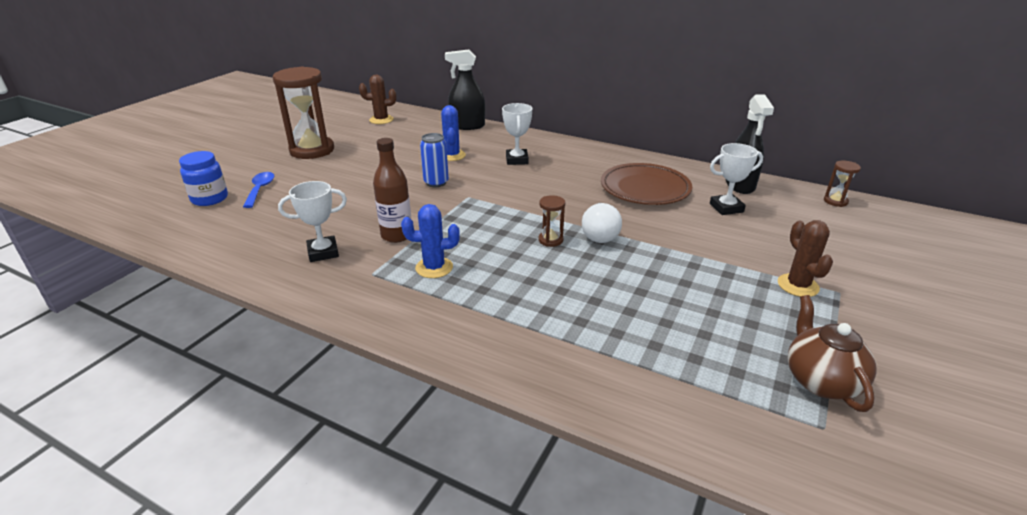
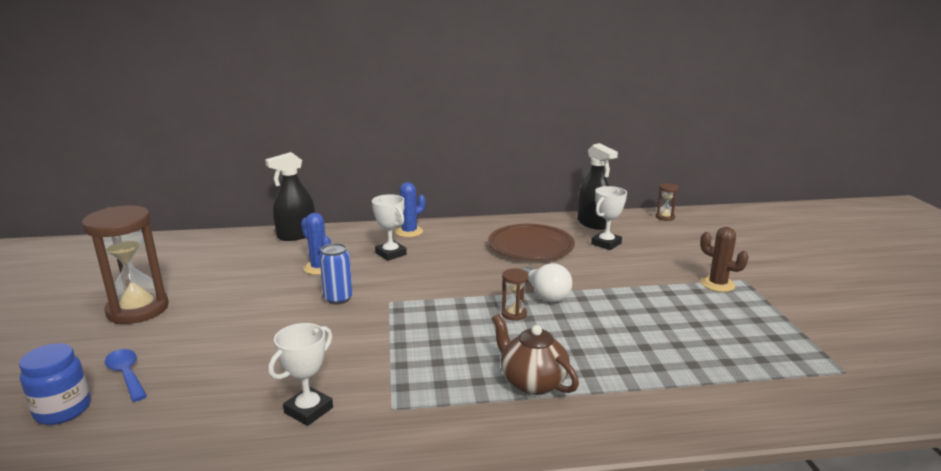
camera: 35 degrees left, 10 degrees down
(381, 120) = (185, 253): brown cactus -> none
(397, 235) = (367, 362): brown bottle -> none
(434, 268) = (446, 377): blue cactus -> blue cactus (409, 232)
(820, 380) = (807, 342): brown teapot -> brown teapot (532, 382)

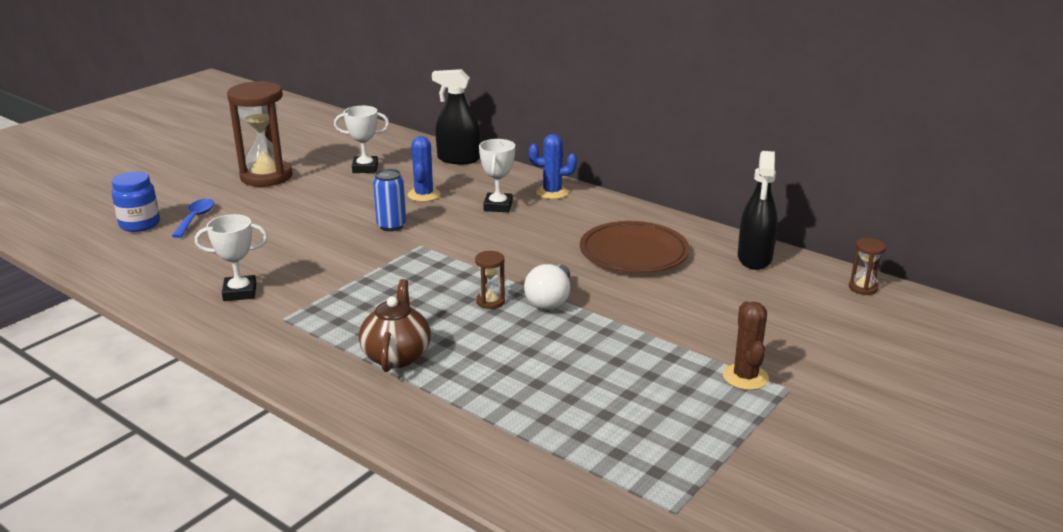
camera: 45 degrees right, 5 degrees up
(606, 244) = (719, 284): white trophy -> white trophy (365, 168)

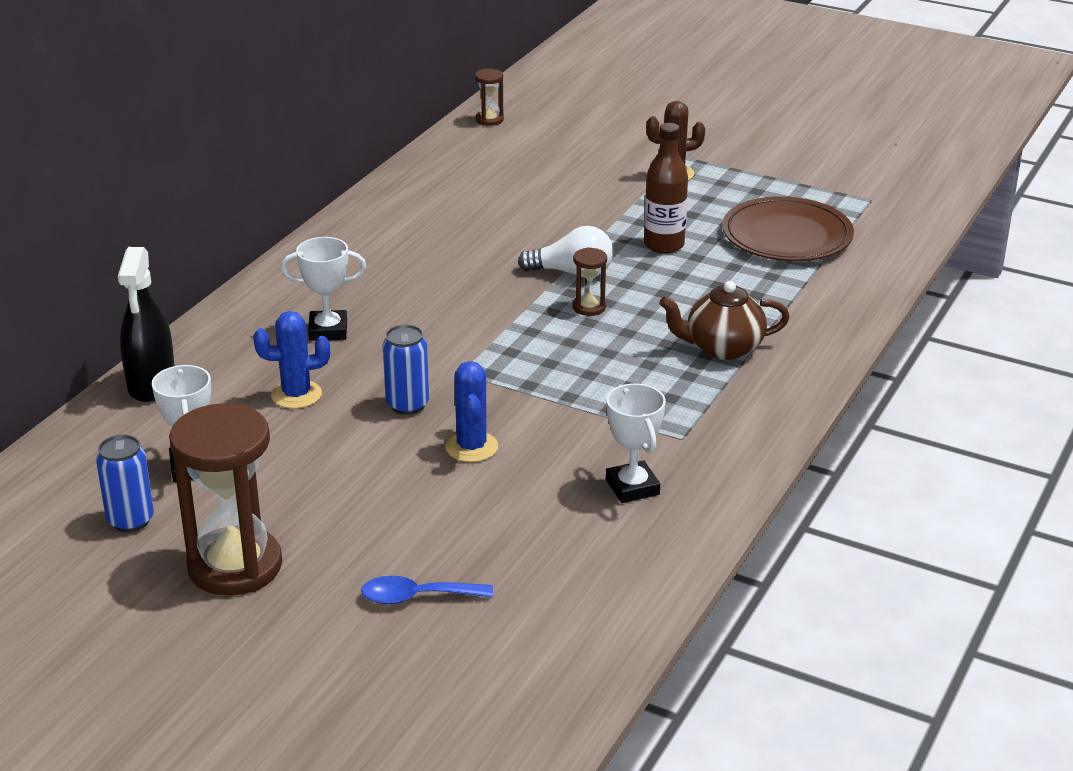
camera: 100 degrees left, 5 degrees up
(140, 224) = (452, 653): blue jar -> none
(327, 155) = (130, 520): none -> blue can
(552, 192) = (276, 295): blue cactus -> blue cactus (471, 447)
(590, 351) = (664, 245): none -> brown bottle
(634, 253) = (444, 232): brown plate -> brown plate (787, 236)
(754, 258) = (440, 167): black spray bottle -> none

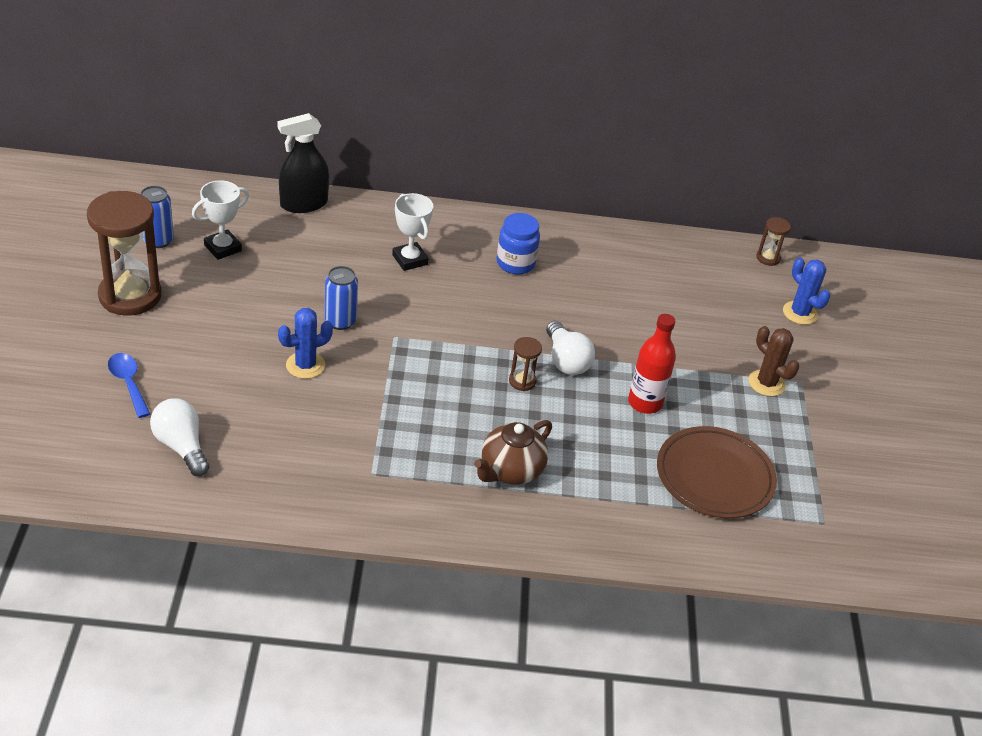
camera: 60 degrees right, 10 degrees up
(296, 395) = (325, 268): blue cactus -> blue cactus (800, 313)
(388, 263) = (515, 263): none -> blue jar
(563, 572) = (181, 446): none -> white light bulb
(632, 487) = (296, 459): white trophy -> none
(664, 245) = (645, 403): brown bottle -> red bottle
(722, 348) = (510, 471): brown teapot -> brown teapot turned 105 degrees counterclockwise

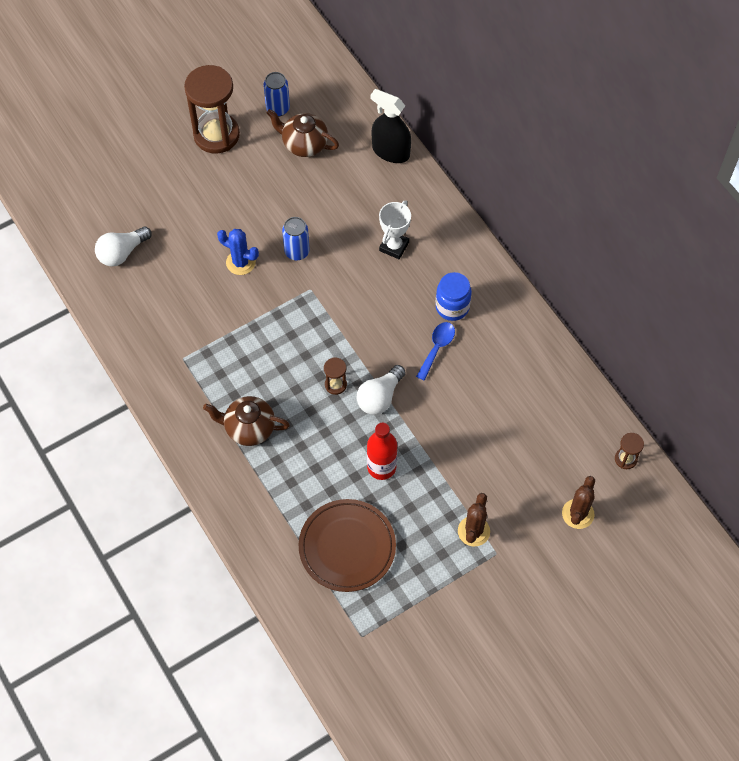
camera: 60 degrees right, 20 degrees up
(128, 383) = (146, 191): blue spoon -> blue spoon (437, 348)
(181, 446) = (122, 253): white light bulb -> white light bulb turned 150 degrees counterclockwise
(222, 248) = (304, 144): white trophy -> brown teapot
(800, 313) = (578, 514): blue cactus -> brown cactus

